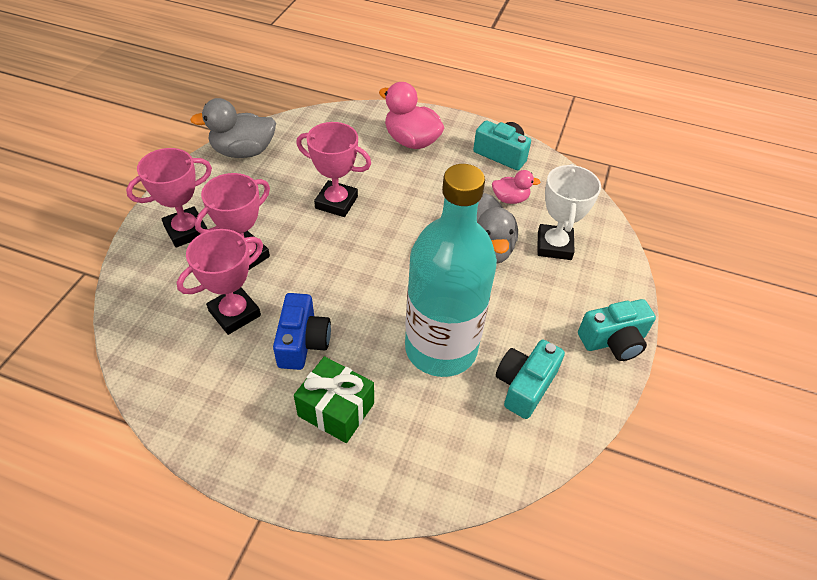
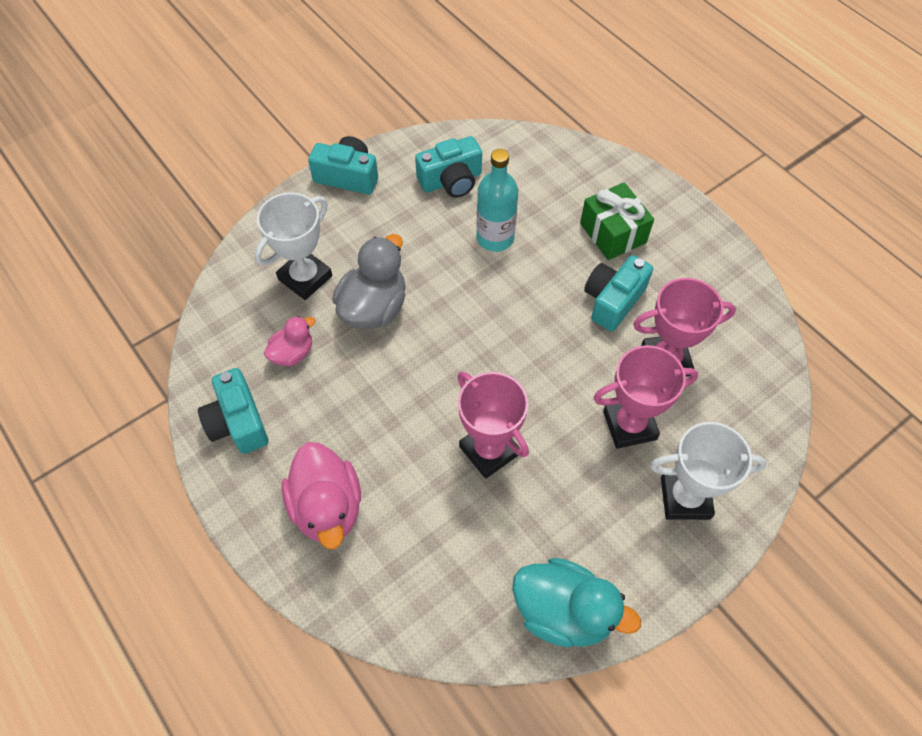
camera: 145 degrees left, 10 degrees up
(186, 231) = (685, 498): pink trophy -> white trophy
(243, 151) = (563, 612): grey duck -> turquoise duck
(302, 342) = (613, 301): blue camera -> turquoise camera
(441, 348) = (495, 238): turquoise bottle -> turquoise bottle, size x0.53
(510, 199) = (293, 353): pink duck -> pink duck turned 105 degrees clockwise

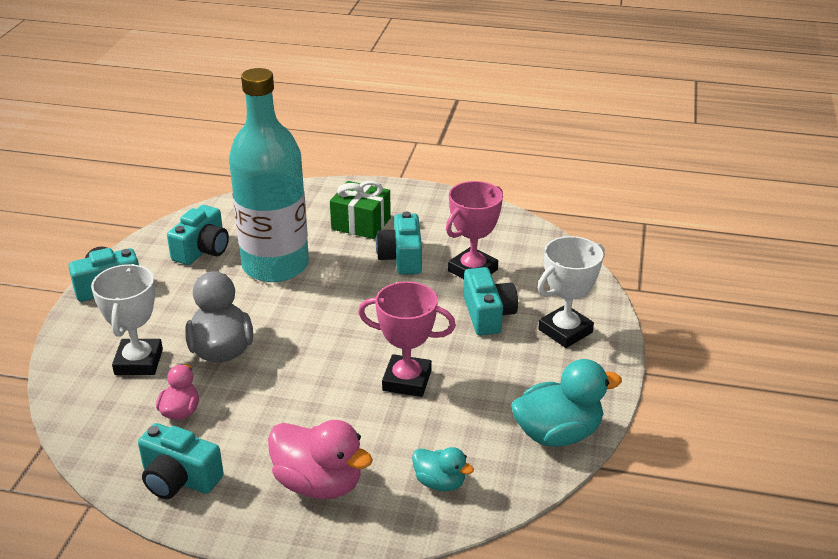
camera: 40 degrees left, 25 degrees down
(417, 583) = (440, 482): none -> turquoise duck
(495, 238) = (275, 265): turquoise bottle -> turquoise bottle, size x1.87
(629, 425) = (488, 315): pink trophy -> turquoise camera

